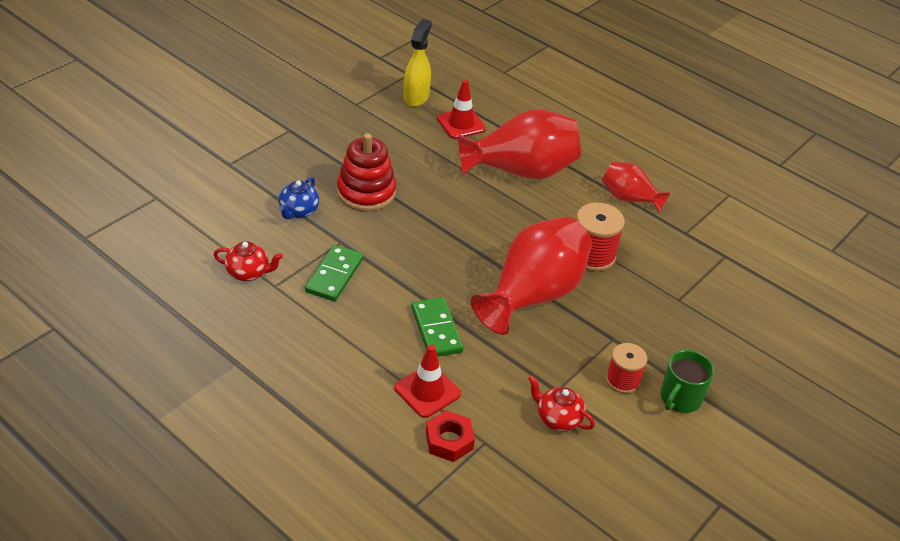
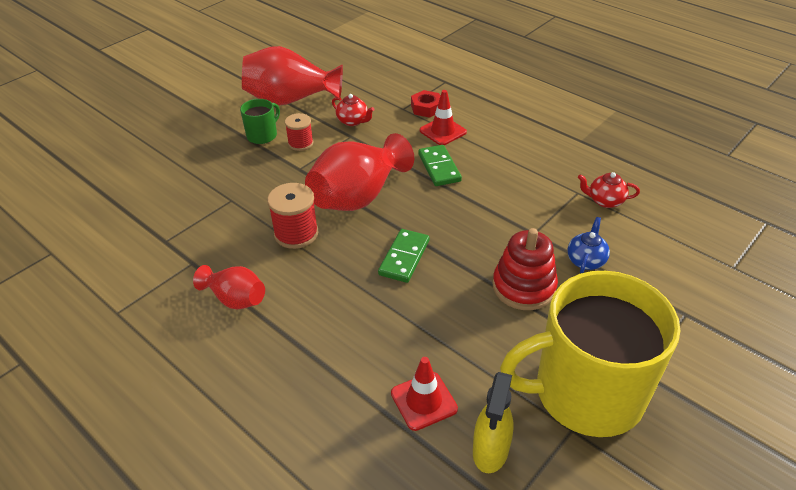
camera: 175 degrees left, 0 degrees up
(334, 275) = (531, 203): green domino -> green domino (404, 258)
(339, 121) = (586, 393): none -> yellow mug
(520, 171) = (353, 328): red vase -> red vase (291, 100)

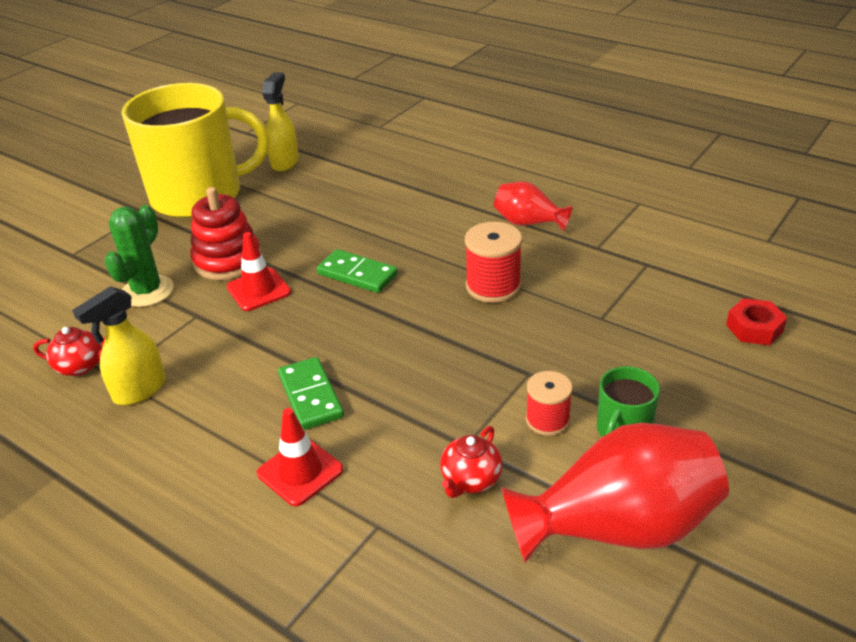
camera: 175 degrees right, 5 degrees down
(353, 121) = (470, 480): red teapot -> red teapot turned 90 degrees counterclockwise
(358, 196) = (426, 339): red vase -> none
(404, 258) = (357, 274): green domino -> green domino turned 75 degrees counterclockwise
(424, 401) = (334, 179): red traffic cone -> red traffic cone (258, 290)
(426, 108) = (330, 531): red nut -> red nut (754, 328)
(554, 181) = (139, 390): none -> yellow spray bottle
(586, 260) = (147, 291): blue teapot -> green cactus

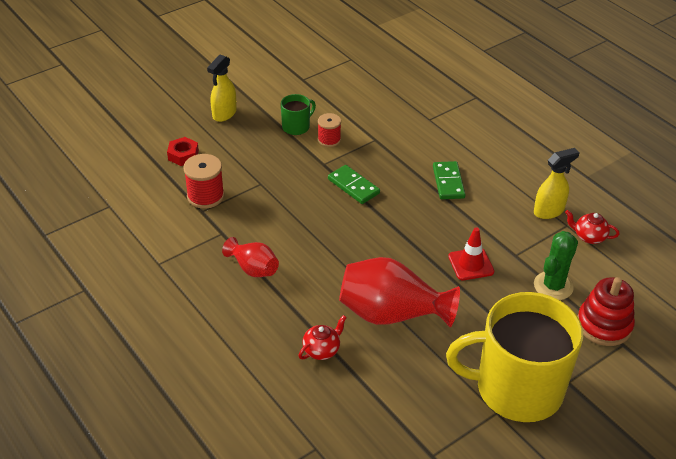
camera: 165 degrees left, 5 degrees up
(227, 260) = (492, 299): red stacking toy -> red stacking toy (604, 325)
(285, 162) = (429, 415): yellow spray bottle -> yellow spray bottle (224, 114)
(300, 472) = (460, 148): red traffic cone -> none
(357, 274) = (398, 258): green domino -> green domino (353, 186)
(470, 480) = (380, 125): red teapot -> red teapot (322, 350)
(493, 286) = (311, 222): red spool -> red spool (205, 196)
(617, 527) = (327, 95): red vase -> red vase (392, 314)

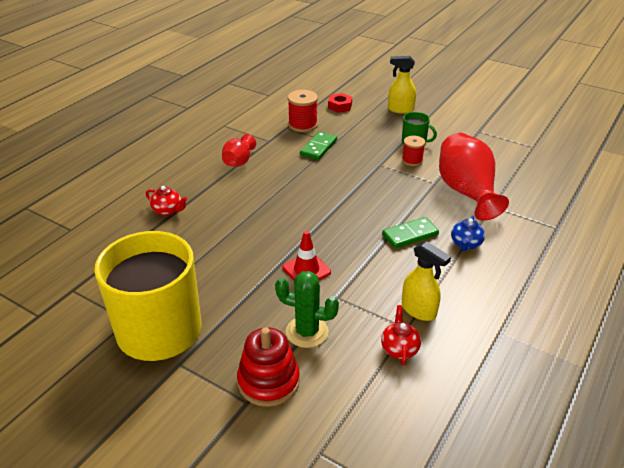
camera: 70 degrees right, 5 degrees down
(353, 186) = (363, 185): green domino -> green domino (318, 148)
(392, 314) = (221, 237): red vase -> red vase (466, 192)
(476, 154) = (465, 244): none -> blue teapot

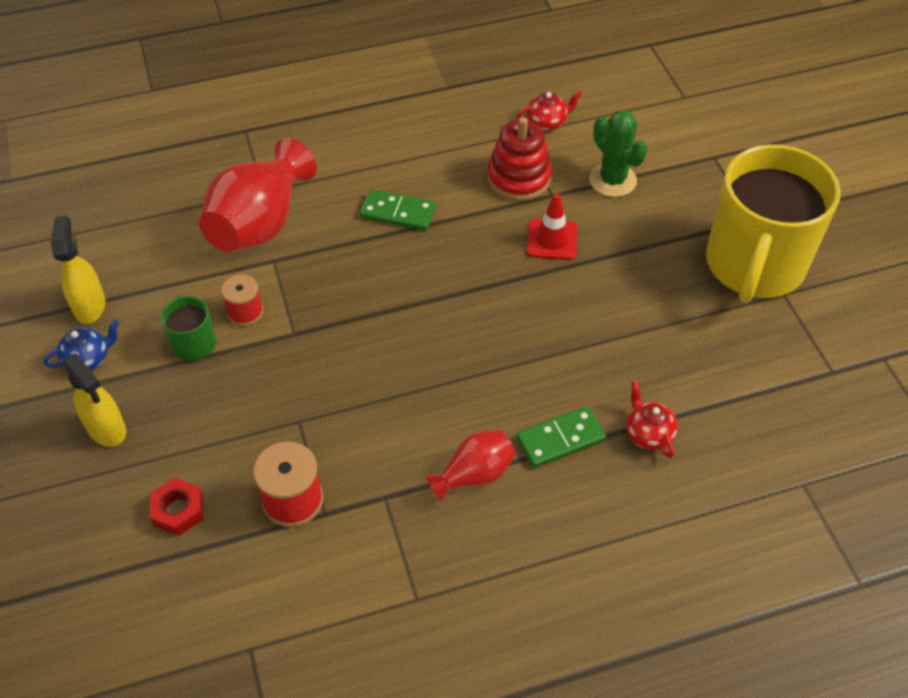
camera: 140 degrees left, 15 degrees up
(268, 381) = (683, 161): red stacking toy -> red stacking toy (519, 178)
(318, 148) = (331, 425): green domino -> green domino (560, 439)
(399, 349) = (547, 123): red teapot -> red teapot turned 150 degrees counterclockwise
(419, 310) = (491, 140): yellow spray bottle -> yellow spray bottle (90, 305)
(465, 244) = (359, 169): blue teapot -> blue teapot (88, 359)

